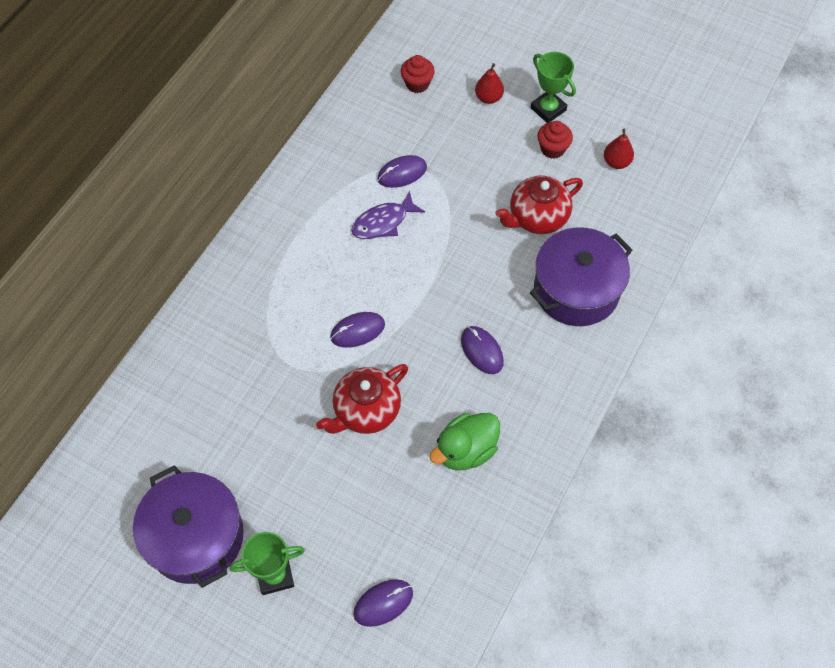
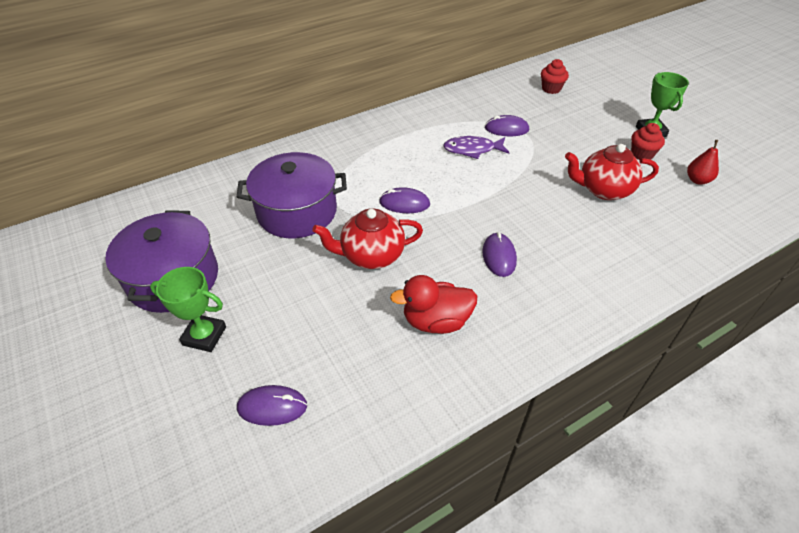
camera: 30 degrees right, 15 degrees down
(466, 450) = (436, 321): green duck -> red duck
(488, 98) = (603, 111): red pear -> none
(576, 289) = (613, 248): purple pot -> purple pot (297, 212)

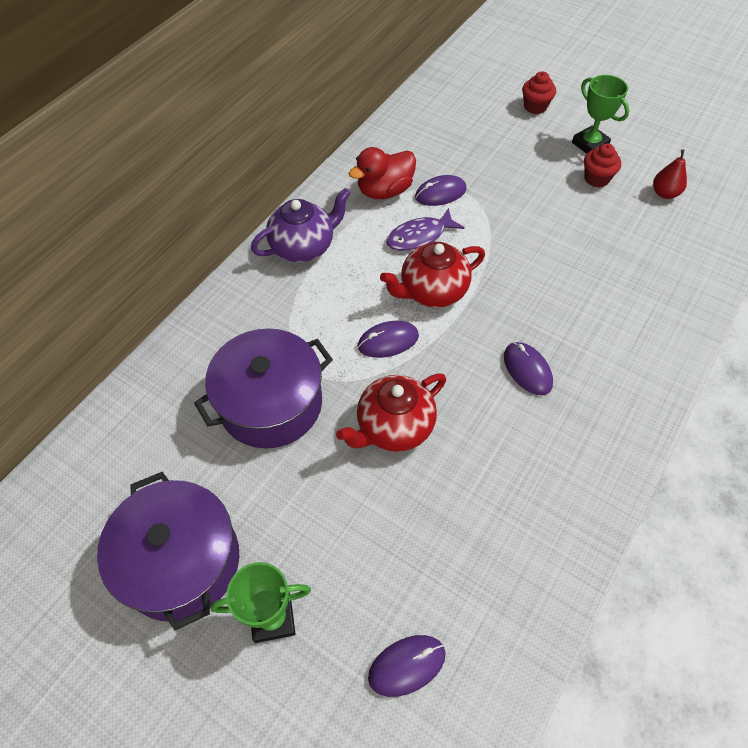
camera: 25 degrees left, 10 degrees up
(384, 131) = (304, 247): none -> purple teapot
(436, 321) = (510, 479): red duck -> red duck (385, 191)
(551, 89) = (457, 118): red cupcake -> red cupcake (535, 107)
(603, 190) = (583, 240): red teapot -> red teapot (432, 291)

